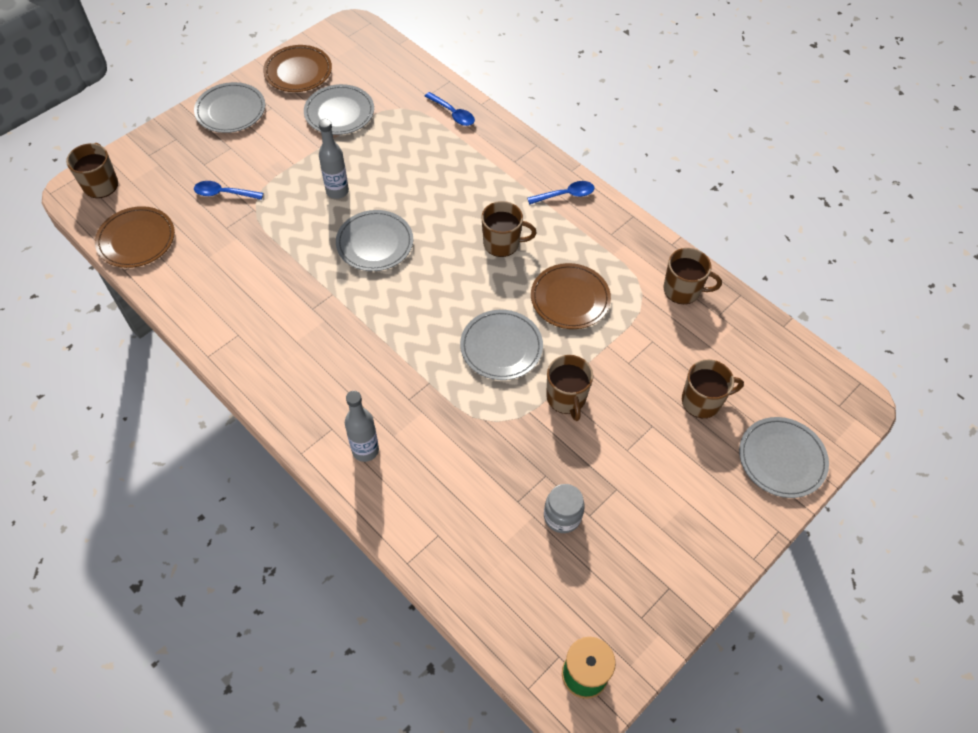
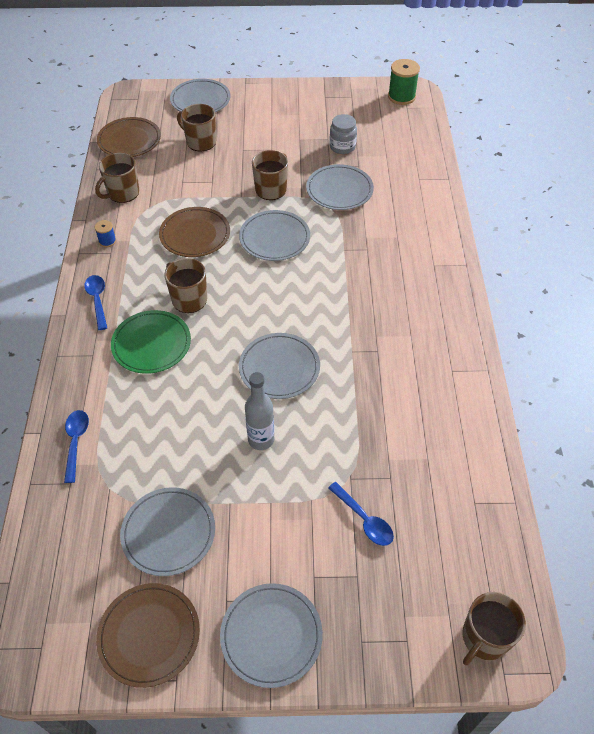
camera: 135 degrees left, 5 degrees down
(136, 239) = (485, 529): brown plate -> brown plate (129, 140)
(365, 450) = (422, 240): grey bottle -> none
(485, 195) = (151, 344): none -> green plate
(503, 450) = (339, 190): none -> grey plate
(565, 195) = (97, 300): blue spoon -> blue spoon turned 45 degrees clockwise
(628, 241) = (107, 241): none -> blue spool
(682, 290) = (122, 193): brown mug -> brown mug turned 105 degrees counterclockwise

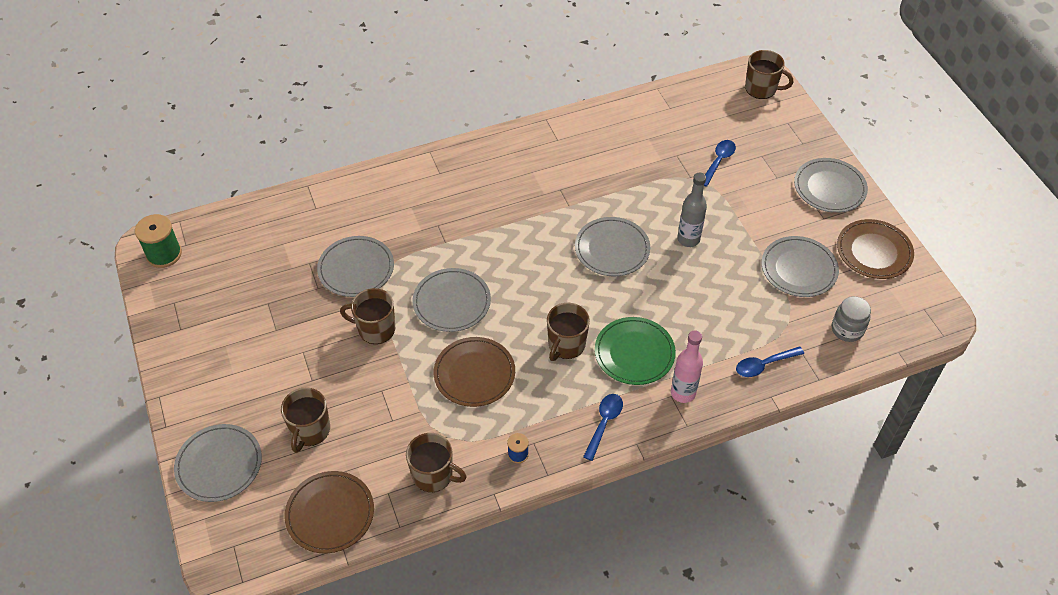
camera: 110 degrees left, 0 degrees up
(89, 364) = (683, 393): none -> pink bottle
(97, 300) = (604, 423): blue spoon -> blue spoon turned 150 degrees clockwise
(342, 147) = (279, 285): grey jar -> grey jar (847, 329)

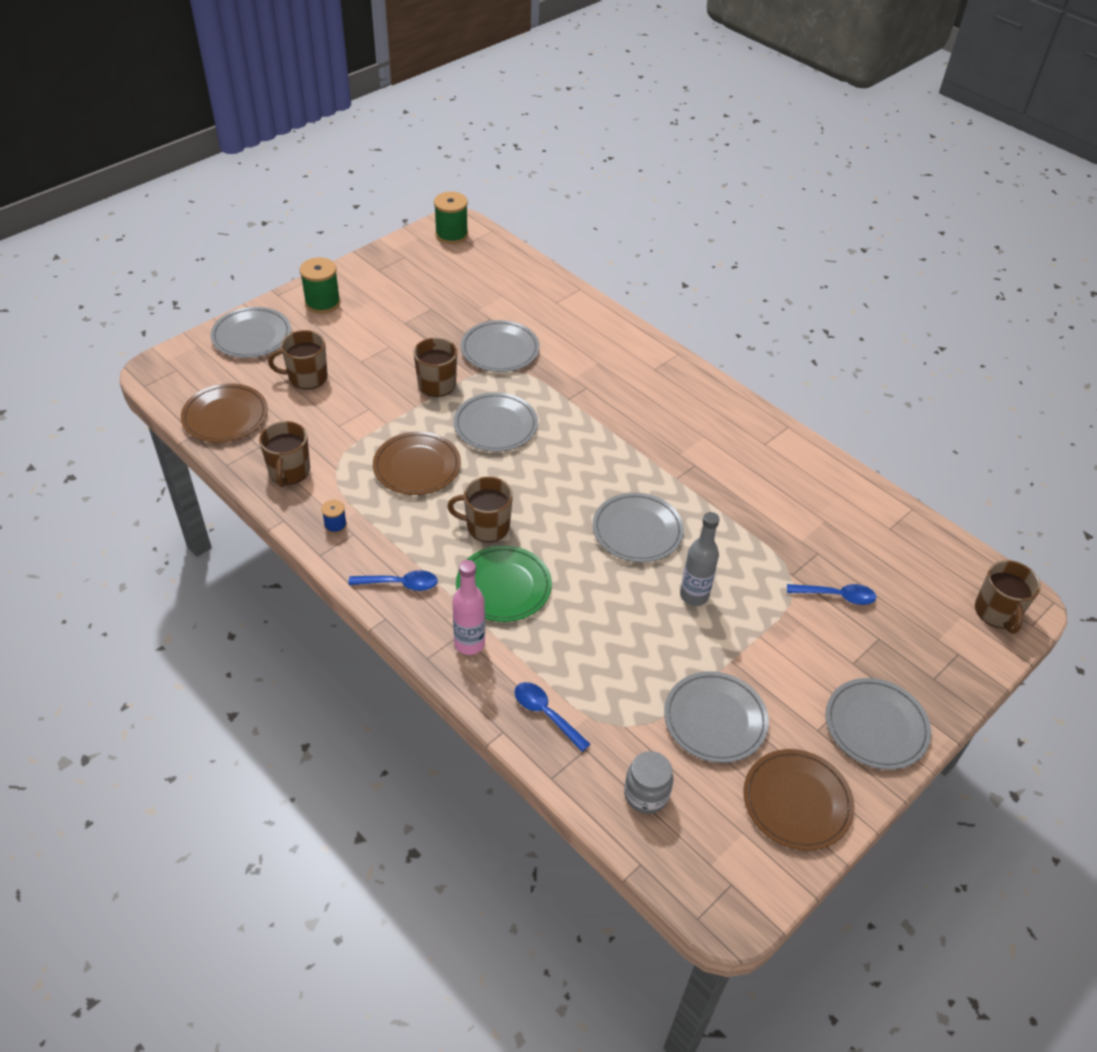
camera: 65 degrees right, 5 degrees down
(203, 390) = (322, 302): none -> green spool

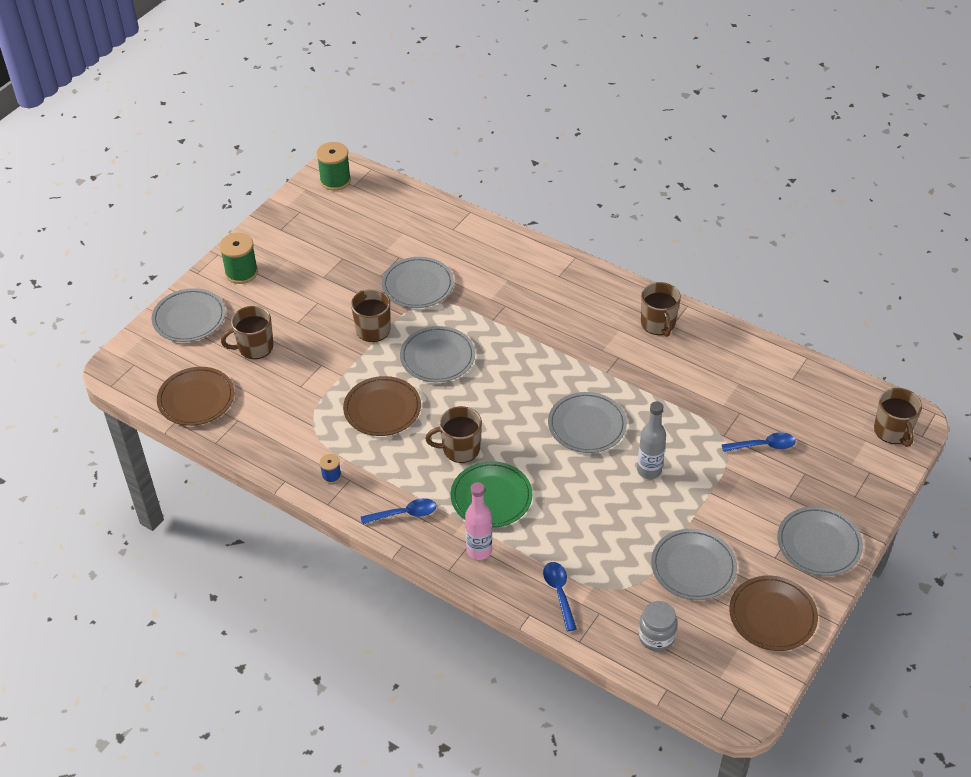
camera: 10 degrees left, 0 degrees up
(289, 471) = (273, 437): brown mug -> brown mug (658, 324)
(546, 714) = (559, 593): blue spoon -> blue spoon turned 45 degrees clockwise

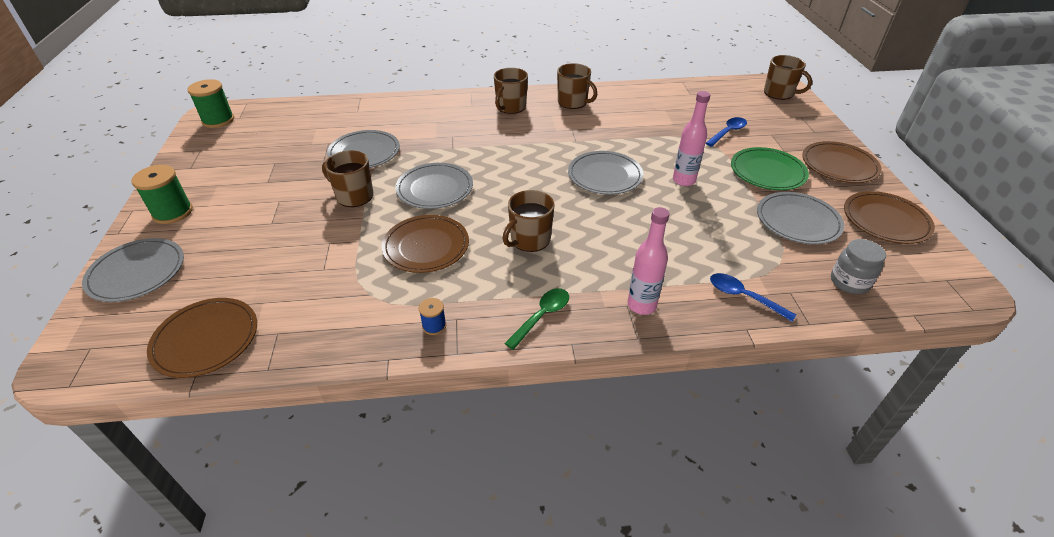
camera: 40 degrees left, 5 degrees down
(254, 347) = (240, 262): brown mug -> brown mug (510, 107)
(404, 514) = (542, 316): blue spoon -> green spoon
(491, 497) = (598, 259): green plate -> green plate (767, 172)
(649, 470) = (684, 180): grey bottle -> pink bottle
(818, 544) = (839, 165): grey plate -> brown plate

